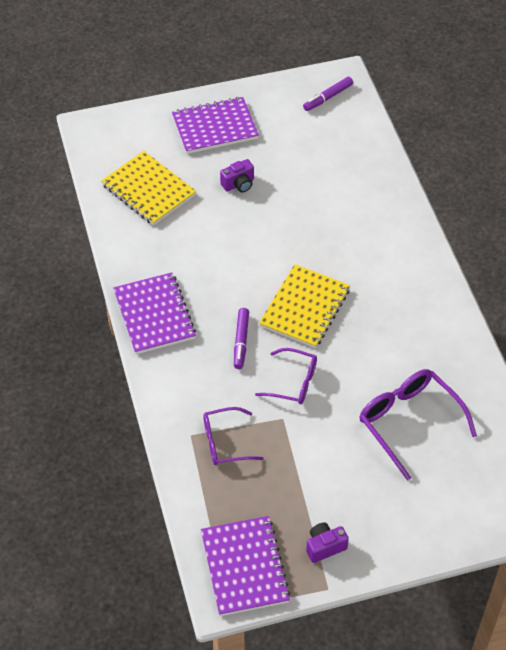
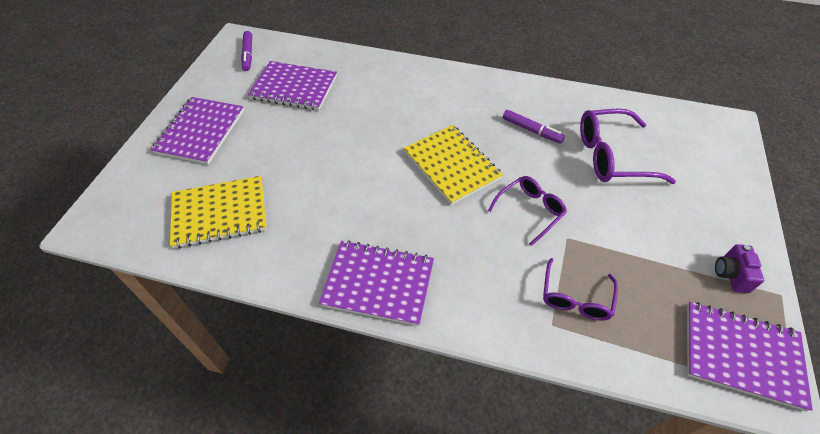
camera: 60 degrees left, 0 degrees up
(238, 184) = (280, 145): purple camera -> none
(241, 341) = (459, 227): purple marker -> purple marker (531, 130)
(312, 154) = (294, 87): none -> purple notebook

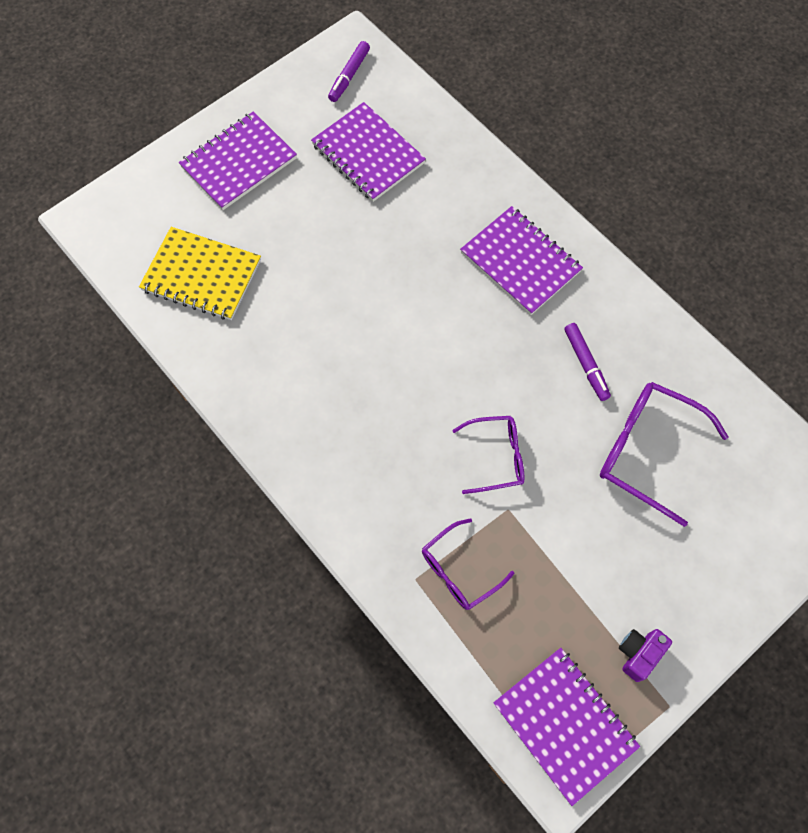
camera: 35 degrees right, 15 degrees up
(378, 283) = (292, 438): purple notebook -> purple notebook (520, 262)
(451, 165) = (460, 355): yellow notebook -> none

